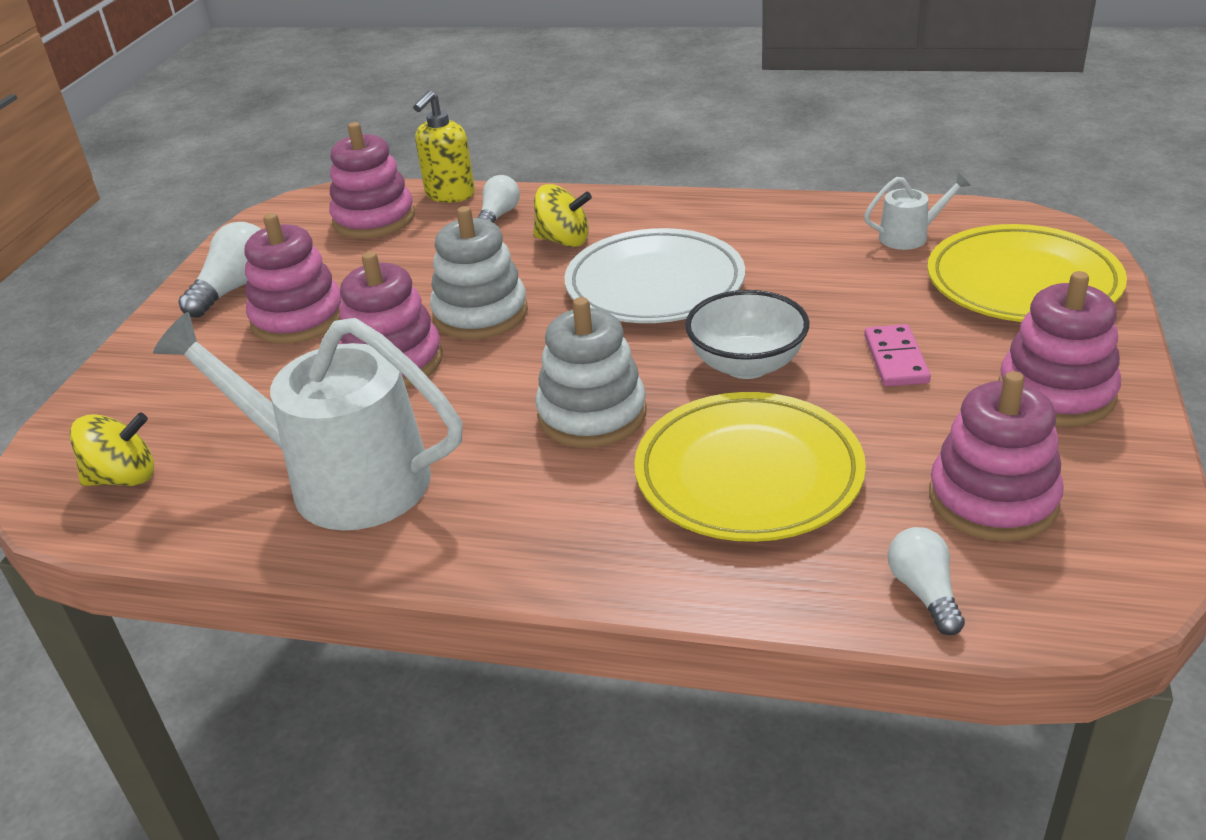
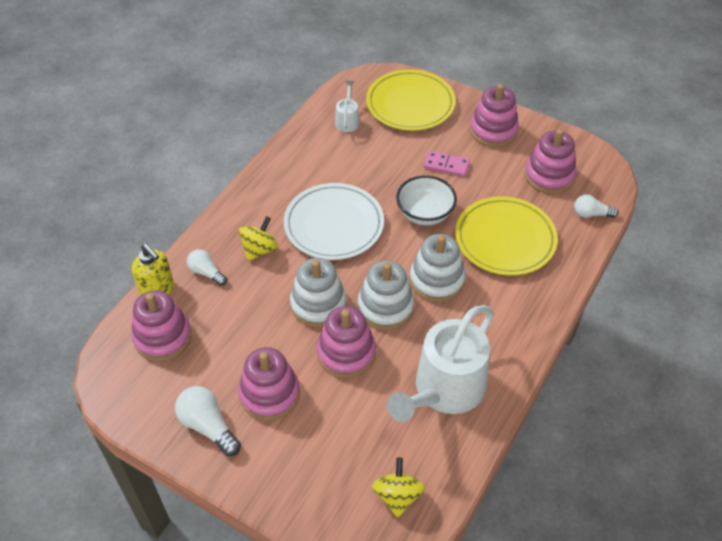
camera: 75 degrees left, 15 degrees up
(503, 375) = (385, 307): none -> white stacking toy

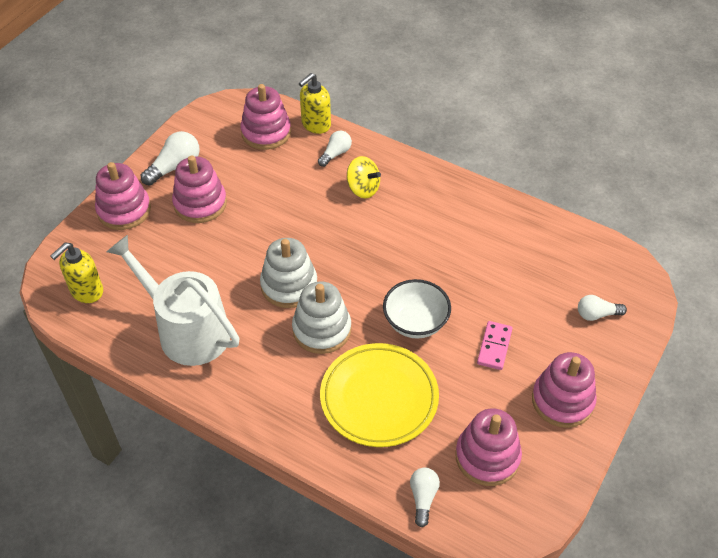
camera: 90 degrees right, 0 degrees up
(318, 304) = (295, 234): white stacking toy -> none
(334, 225) = (396, 244): white plate -> none
(346, 353) = (237, 255): pink stacking toy -> pink stacking toy (124, 210)
(347, 121) = (557, 254): white watering can -> none
(398, 496) = (86, 291): yellow spinning top -> yellow soap dispenser
(410, 104) = (596, 314): yellow plate -> white light bulb

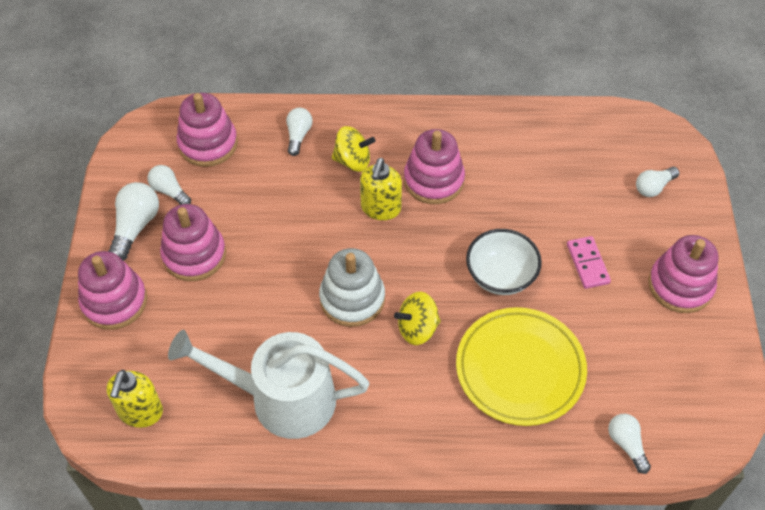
camera: 30 degrees left, 5 degrees up
(215, 153) = (169, 191): none -> white light bulb
(315, 125) = (255, 112): yellow soap dispenser -> yellow soap dispenser (380, 208)
(322, 329) = (417, 328): white stacking toy -> yellow spinning top
(487, 457) = (654, 374): pink stacking toy -> pink stacking toy (433, 180)

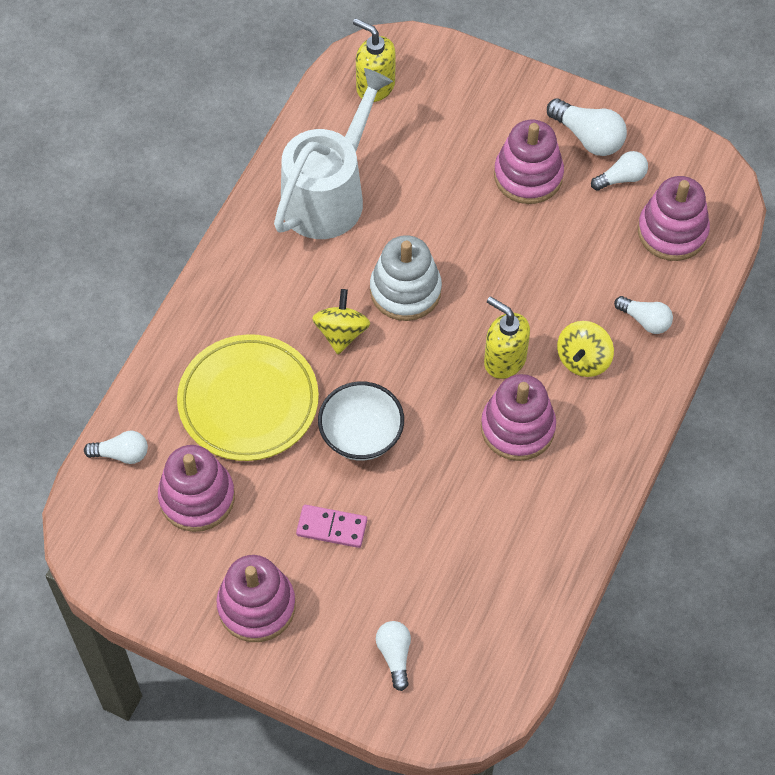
camera: 115 degrees right, 5 degrees up
(114, 301) = (505, 97): pink stacking toy -> pink stacking toy (197, 497)

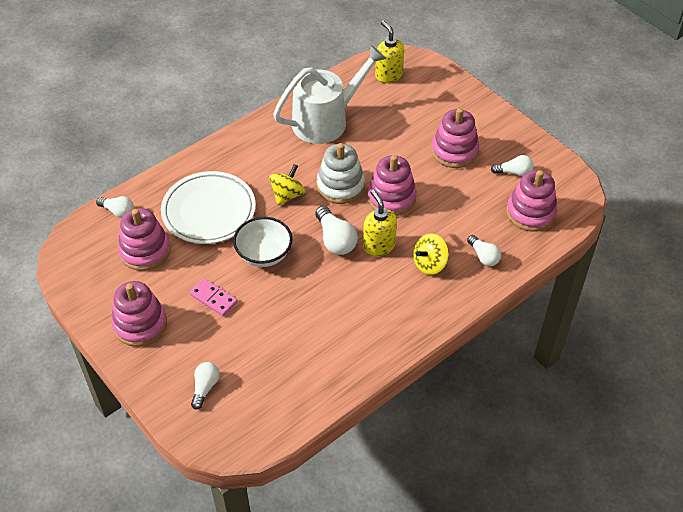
camera: 25 degrees right, 10 degrees down
(248, 401) = (209, 211): yellow plate -> white plate
(517, 428) = (364, 287): pink stacking toy -> pink stacking toy (391, 198)
(588, 137) = (505, 143): white light bulb -> white light bulb (335, 240)

